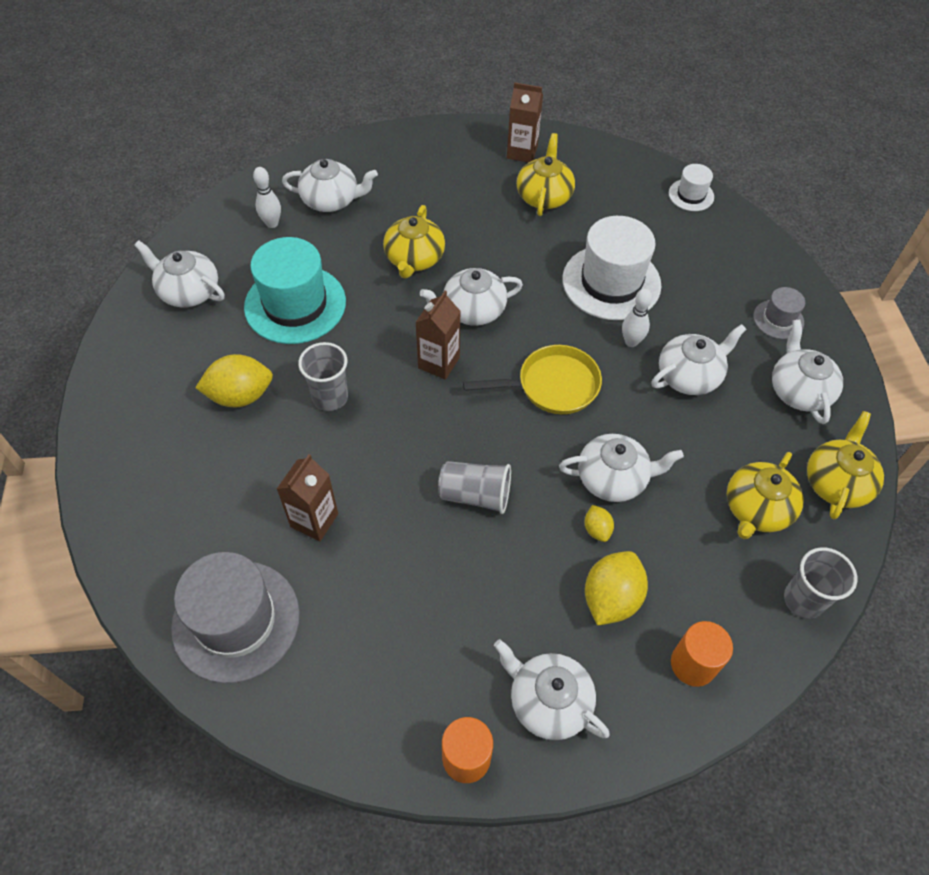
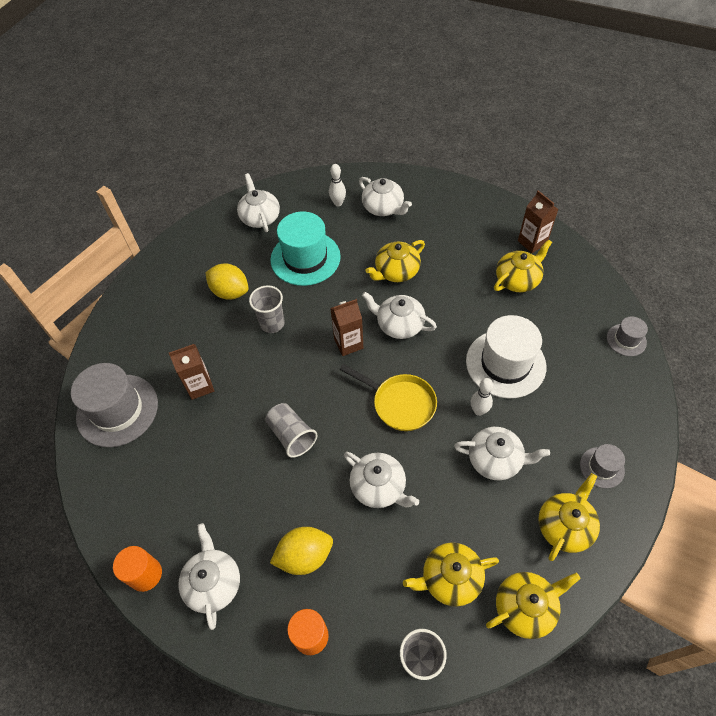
camera: 45 degrees right, 0 degrees up
(597, 529) = (338, 509): yellow lemon -> none
(691, 195) = (626, 340): white hat -> grey hat
(799, 390) = (565, 526): white teapot -> yellow teapot

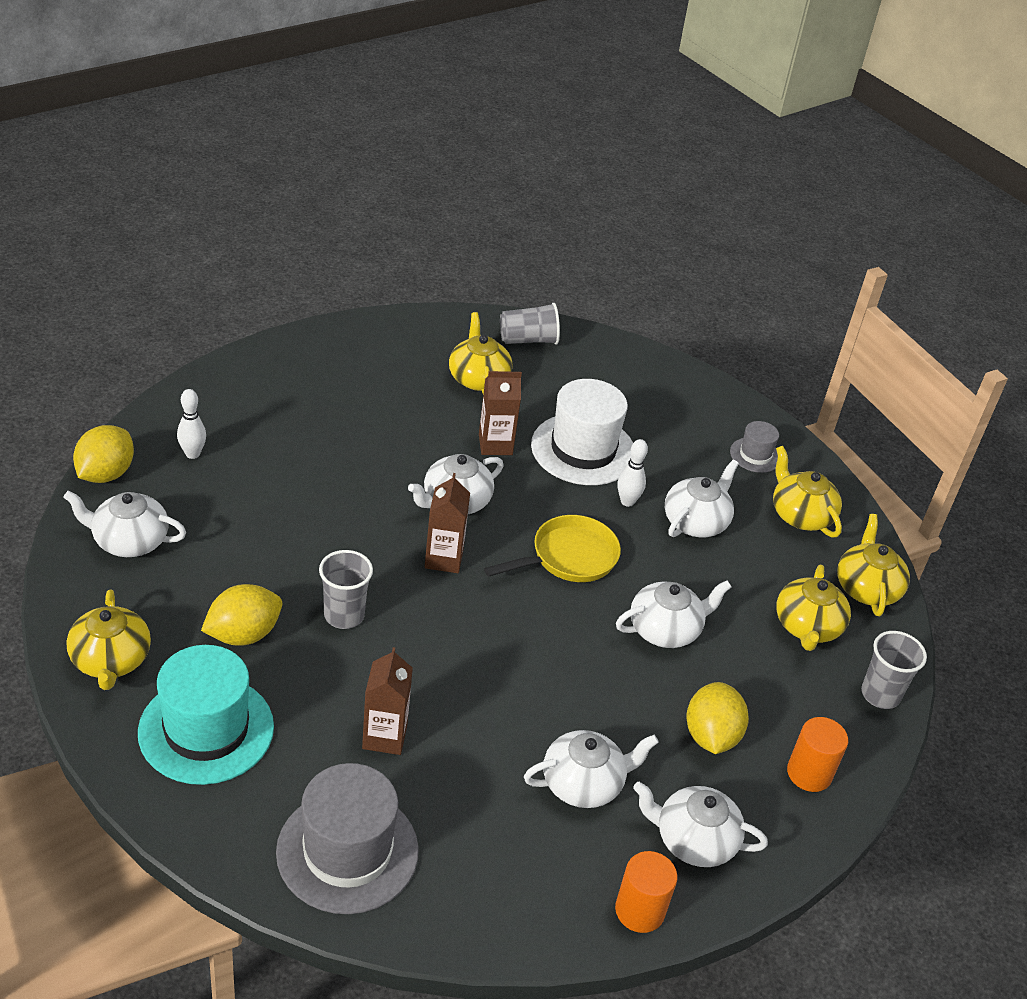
camera: 70 degrees left, 15 degrees down
(291, 435) = (539, 675): grey cup -> grey cup (528, 340)
(297, 184) = (105, 474): none -> yellow lemon
(305, 258) = (260, 531): turquoise hat -> turquoise hat (206, 729)
(383, 208) = (249, 419): white teapot -> white teapot (583, 783)
(396, 271) = (370, 462): yellow teapot -> yellow teapot (111, 660)
(532, 242) = (435, 338): brown carton -> brown carton (495, 444)
(626, 340) = (624, 354): grey hat -> none

